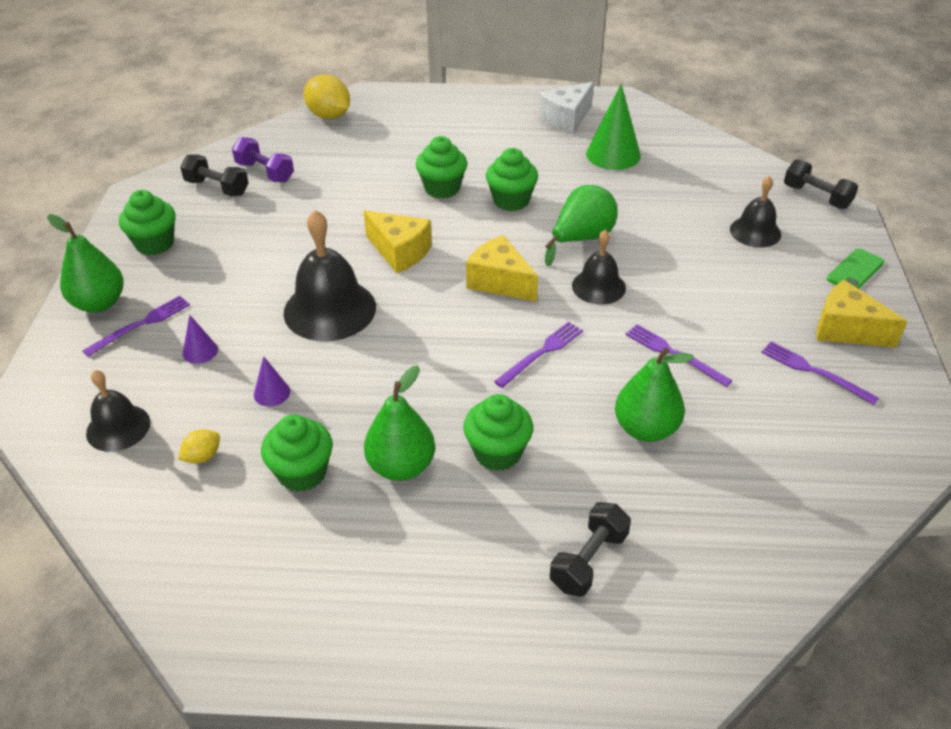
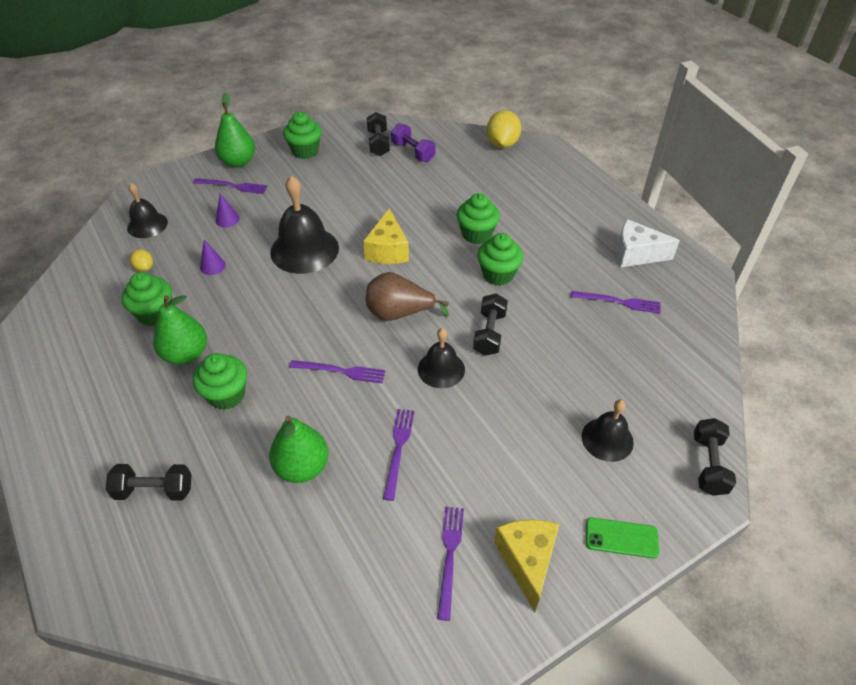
camera: 55 degrees right, 5 degrees up
(203, 456) = (144, 268): yellow lemon -> yellow lemon turned 45 degrees clockwise
(265, 172) = (413, 152): purple dumbbell -> purple dumbbell turned 45 degrees counterclockwise
(500, 282) = (399, 313): yellow cheese -> brown pear
(581, 239) = (489, 333): green pear -> black dumbbell
(613, 154) = (619, 302): green cone -> purple fork

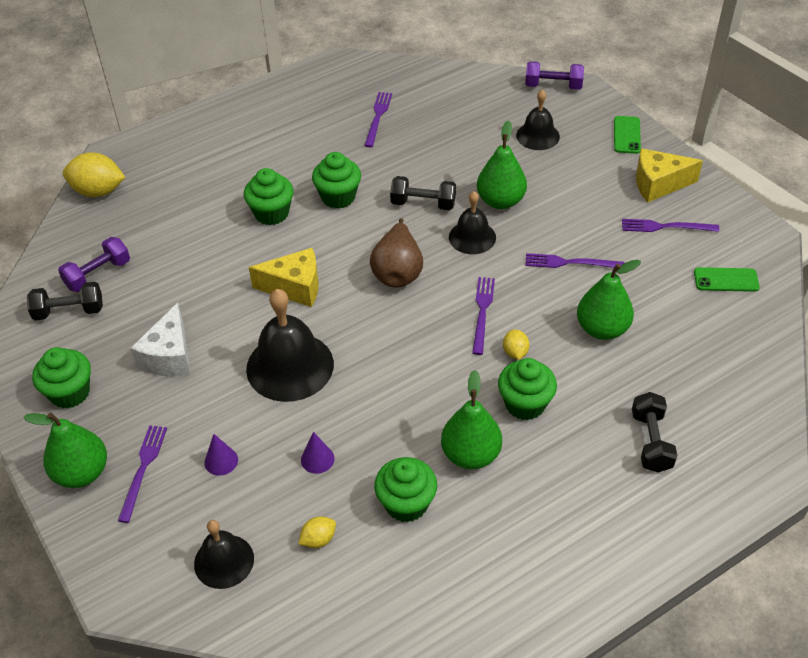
camera: 90 degrees left, 0 degrees up
(287, 392) = (515, 352): none -> yellow lemon
(355, 610) = (726, 280): none -> green phone
(494, 396) = (500, 201): none -> green pear
(636, 254) = (311, 101): white cheese -> white cheese (170, 356)
(708, 465) = (553, 86): black dumbbell -> purple dumbbell

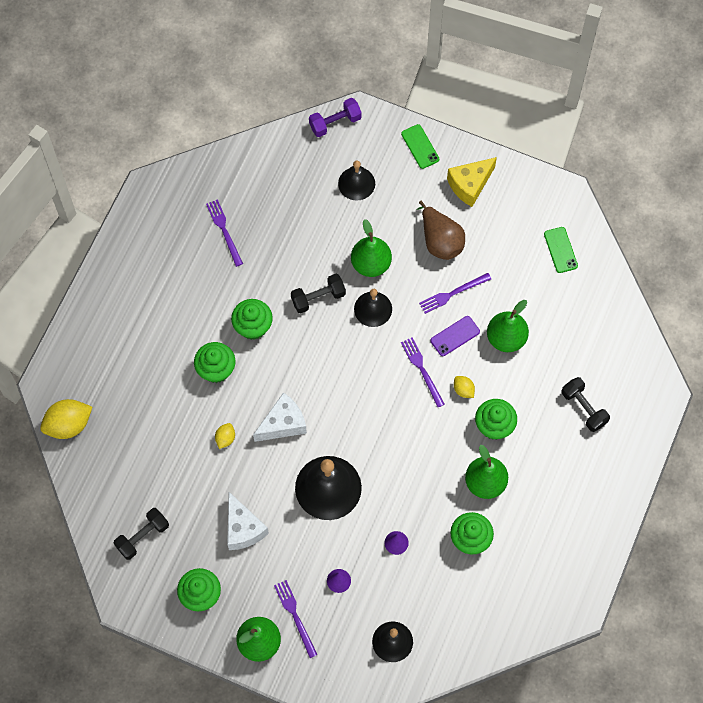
camera: 35 degrees left, 20 degrees up
(98, 274) = (135, 495): purple dumbbell -> none
(295, 287) = (283, 424): yellow cheese -> white cheese
(318, 539) = (436, 594): yellow lemon -> yellow lemon (225, 438)
(398, 272) = (343, 369): brown pear -> brown pear (440, 241)
(543, 300) = (455, 336): none -> purple phone
(665, 227) = (497, 224): purple fork -> none
(726, 280) = (560, 250): green phone -> green phone turned 75 degrees counterclockwise

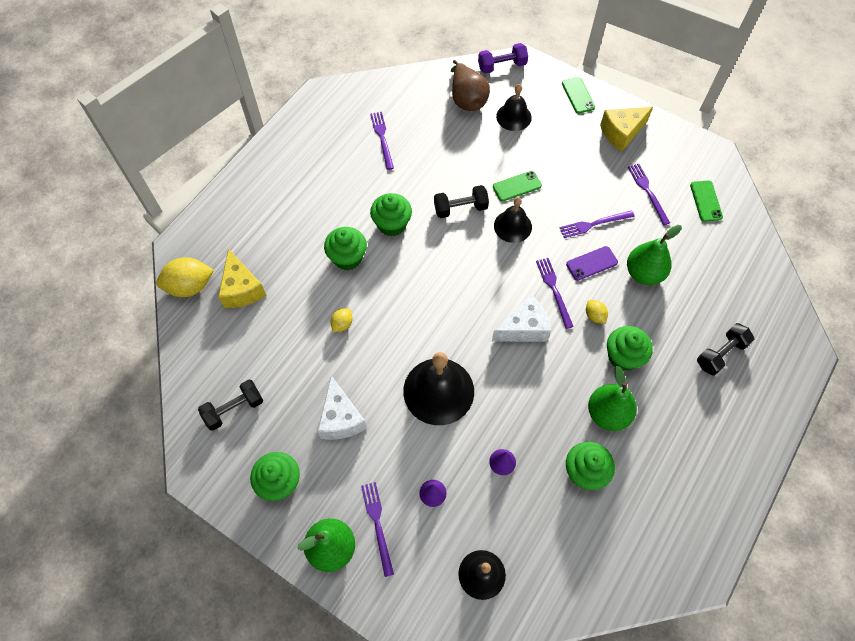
camera: 10 degrees right, 5 degrees down
(120, 419) = (242, 289): none -> yellow cheese
(283, 424) = (403, 319): white cheese -> white cheese (523, 328)
(371, 264) = (517, 186): green pear -> green phone
(440, 241) = (587, 176): brown pear -> brown pear (467, 99)
(502, 249) = (647, 192): none -> purple fork
(583, 408) = (720, 354): black dumbbell -> black dumbbell turned 75 degrees clockwise

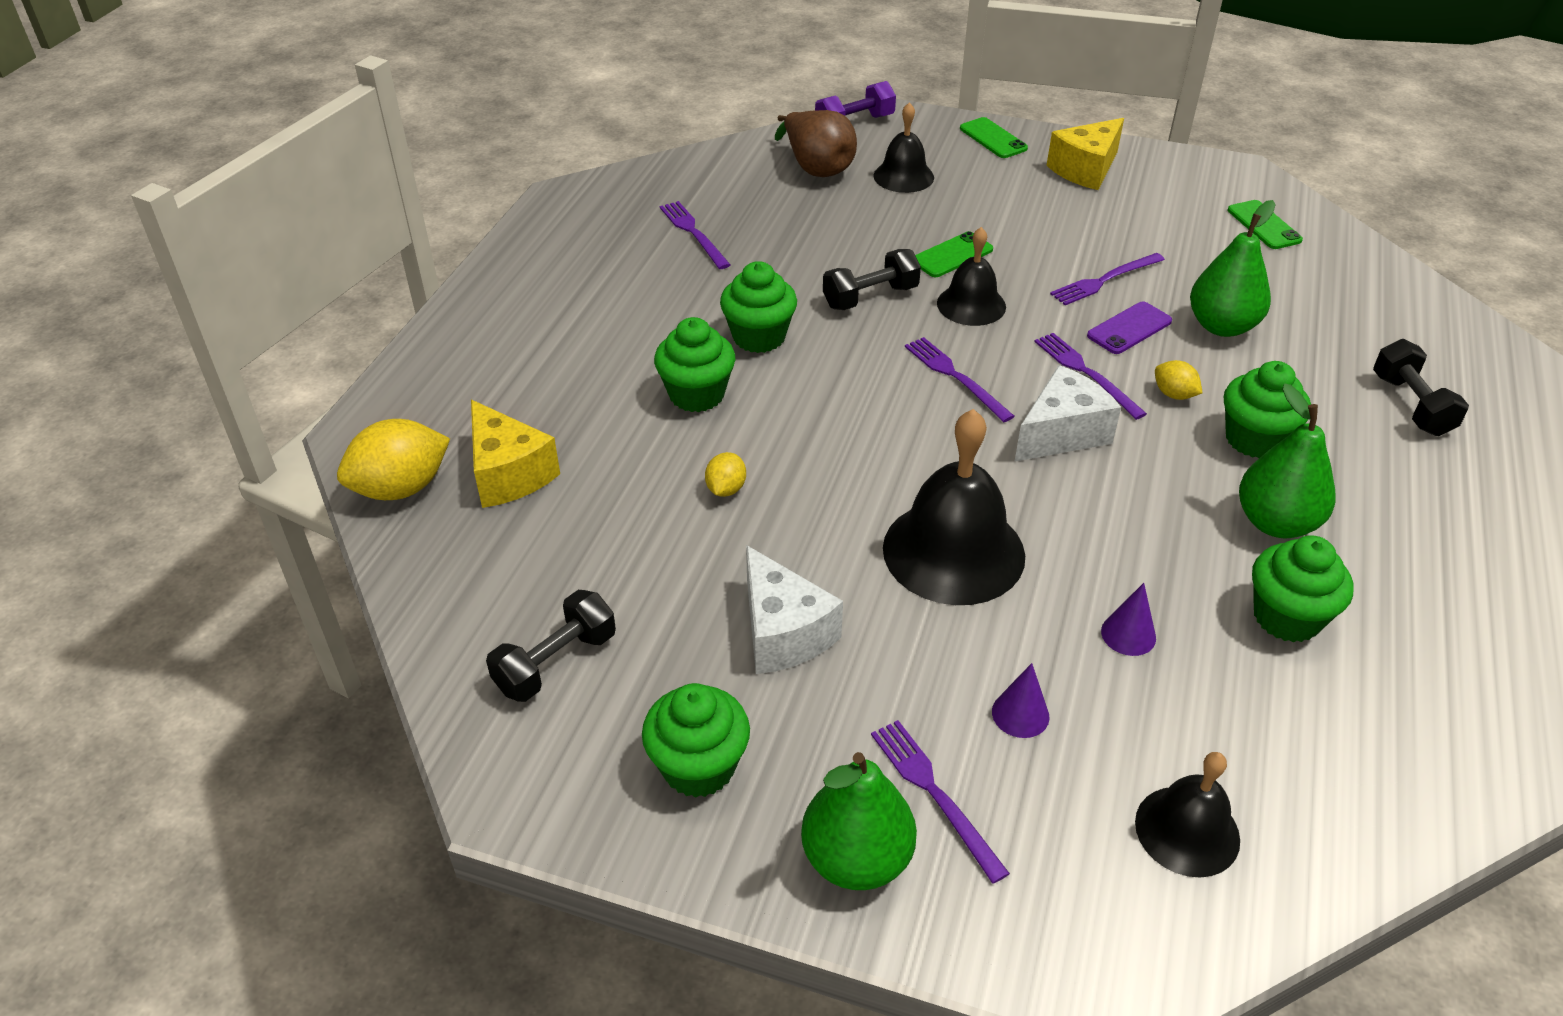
camera: 15 degrees left, 20 degrees down
(647, 192) = (1167, 229): purple fork -> purple fork (955, 377)
(720, 354) = (1411, 405): black dumbbell -> black dumbbell turned 45 degrees counterclockwise

